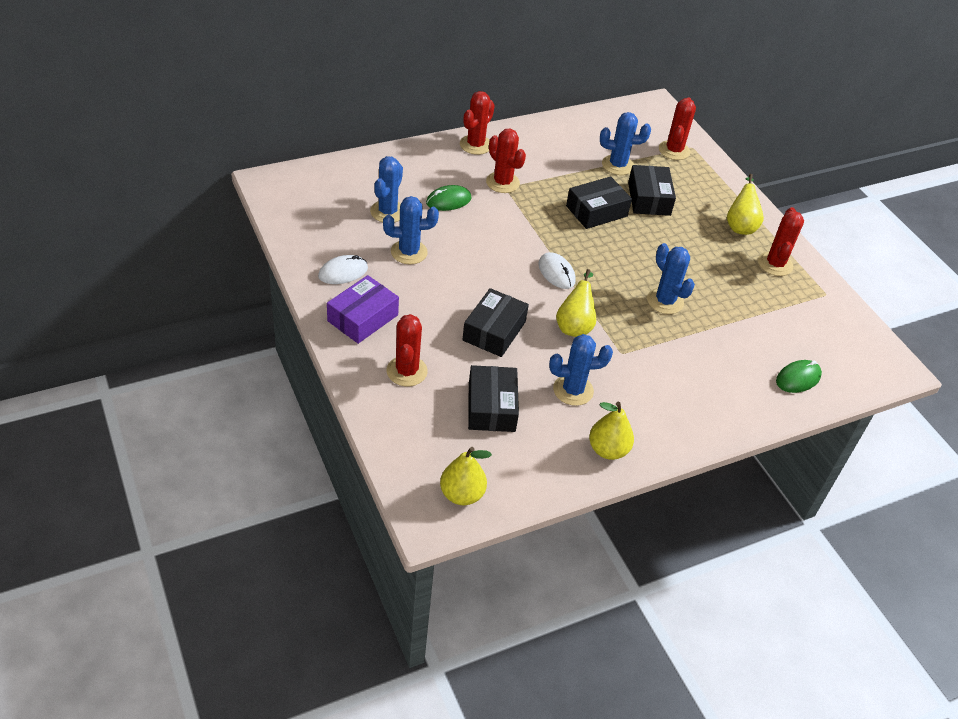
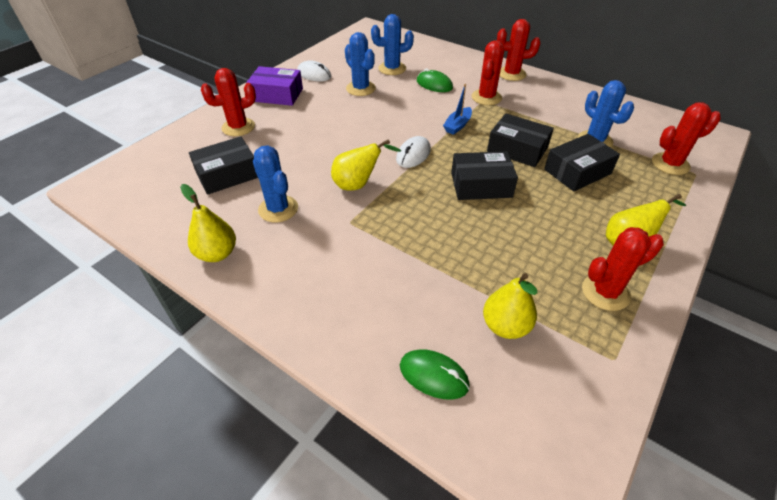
camera: 65 degrees right, 0 degrees up
(462, 494) = (124, 191): yellow pear -> yellow pear (505, 326)
(494, 331) = (313, 148): black box -> black box (481, 185)
(533, 224) = (457, 125): none -> blue boat
(665, 301) = (447, 227): blue cactus -> none

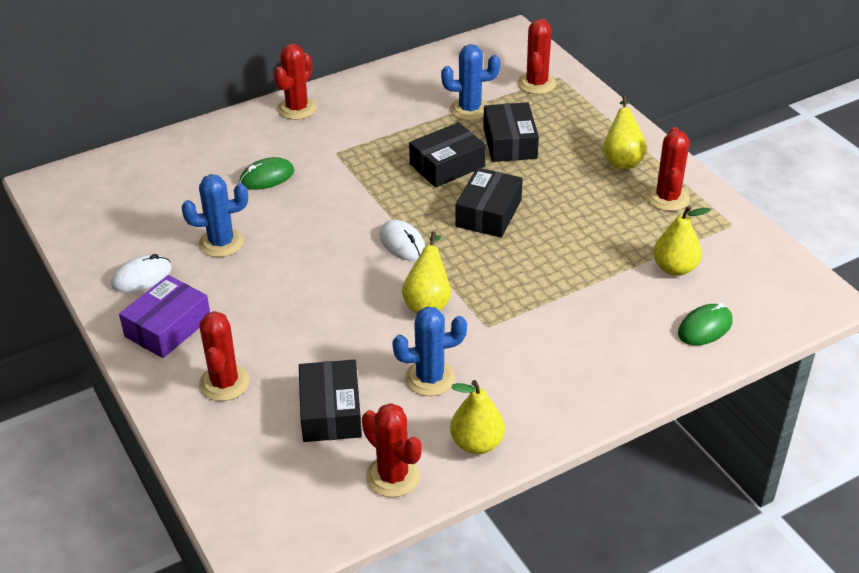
camera: 65 degrees left, 5 degrees down
(392, 68) = (194, 199): blue cactus -> none
(457, 125) = (371, 190): blue boat -> none
(486, 97) = (331, 147): red cactus -> red cactus (393, 476)

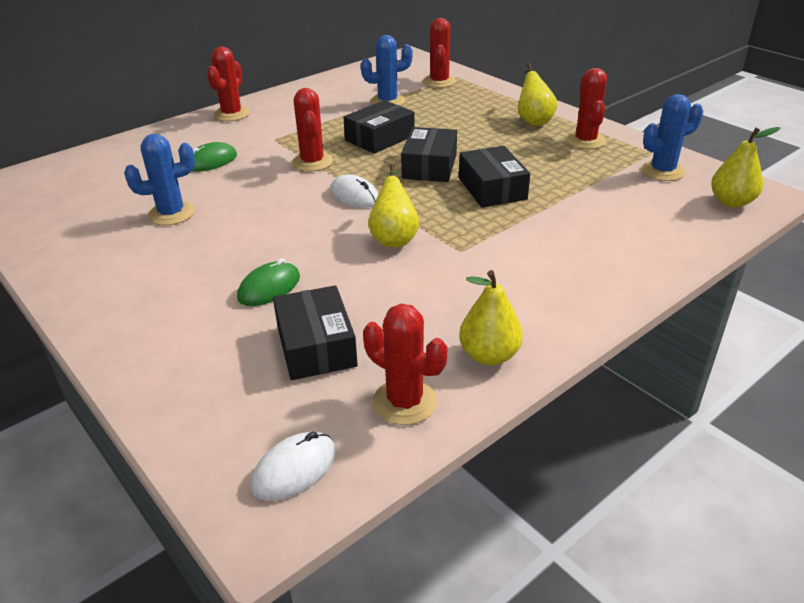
camera: 10 degrees left, 5 degrees down
(142, 277) = (88, 250): white mouse -> white mouse (294, 469)
(168, 327) = (119, 290): purple box -> none
(224, 383) = (189, 333): red cactus -> red cactus (312, 162)
(430, 378) = (417, 301): blue cactus -> blue cactus (662, 171)
(510, 143) = (431, 119): black box -> black box (492, 188)
(674, 268) = (618, 187): yellow pear -> yellow pear (731, 202)
(705, 327) = (671, 227): green mouse -> green mouse (269, 288)

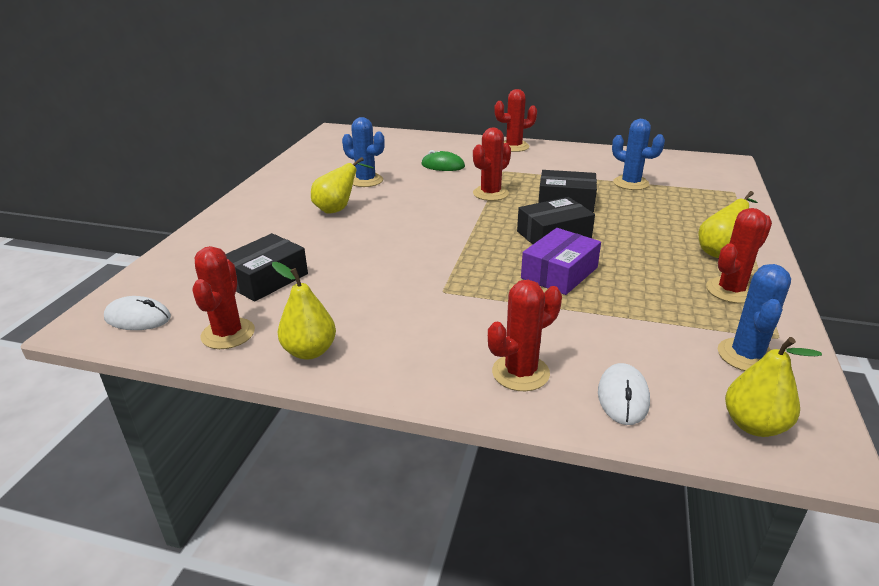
camera: 55 degrees right, 5 degrees down
(269, 288) = (316, 240): green mouse -> none
(354, 195) = (466, 224): white mouse -> white mouse (623, 397)
(394, 238) = (427, 258): yellow pear -> yellow pear (338, 209)
(439, 82) = (708, 189): red cactus -> red cactus (520, 373)
(492, 188) = (559, 273): black box -> purple box
(662, 171) = (746, 356): blue cactus -> blue cactus turned 75 degrees clockwise

